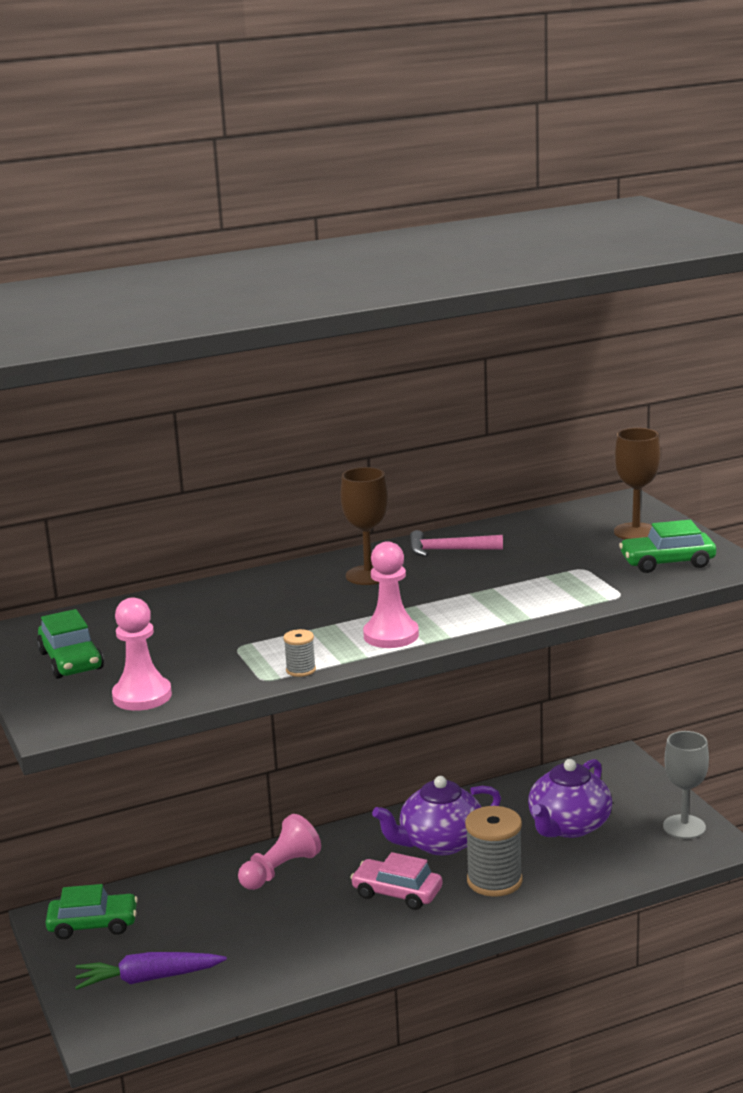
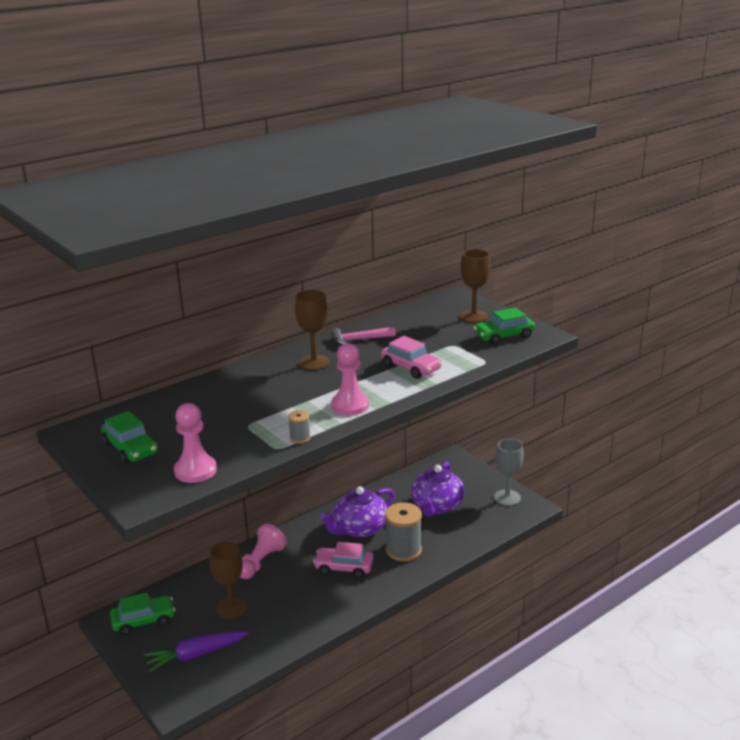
camera: 15 degrees left, 5 degrees up
(217, 925) = (231, 608): none -> brown goblet
(504, 593) = (411, 367): none -> pink car

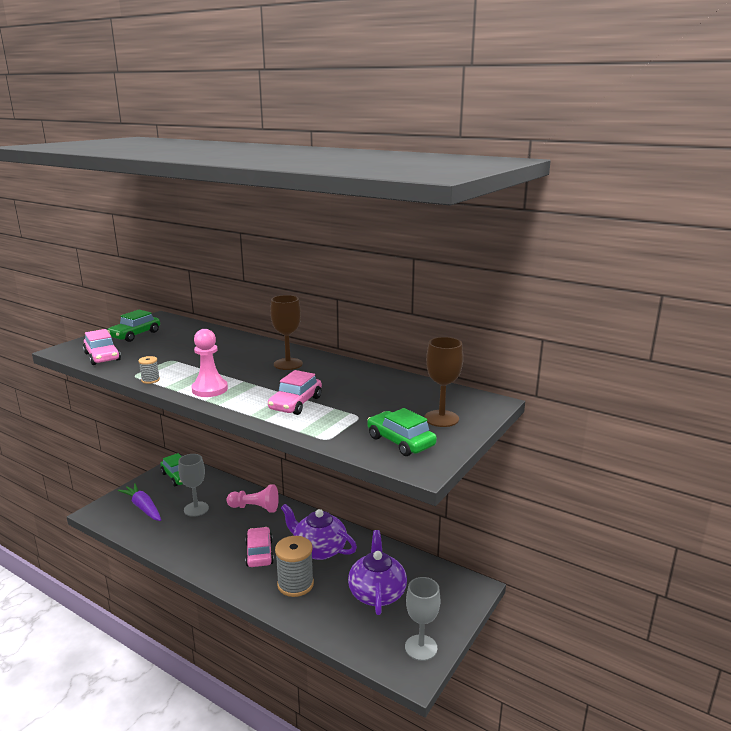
camera: 70 degrees right, 5 degrees down
(195, 470) = (102, 357): pink pawn -> pink car
(231, 608) = (196, 509): brown goblet -> grey goblet
(359, 340) = (345, 374): pink hammer -> none
(437, 506) = (377, 593): purple teapot -> purple teapot turned 90 degrees clockwise

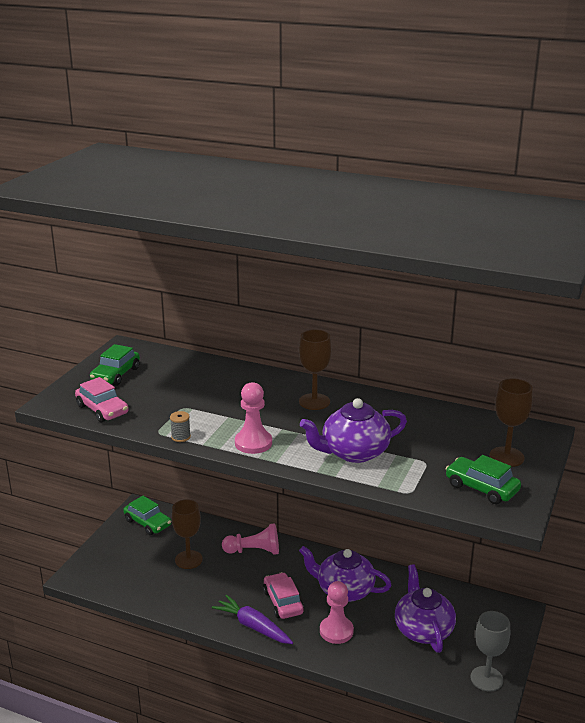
camera: 10 degrees left, 5 degrees up
(143, 507) = (127, 565): purple carrot -> purple carrot (253, 626)
(196, 509) = (188, 560): grey goblet -> brown goblet
(295, 403) = (354, 452): pink car -> purple teapot
(295, 584) = (336, 631): grey spool -> pink pawn

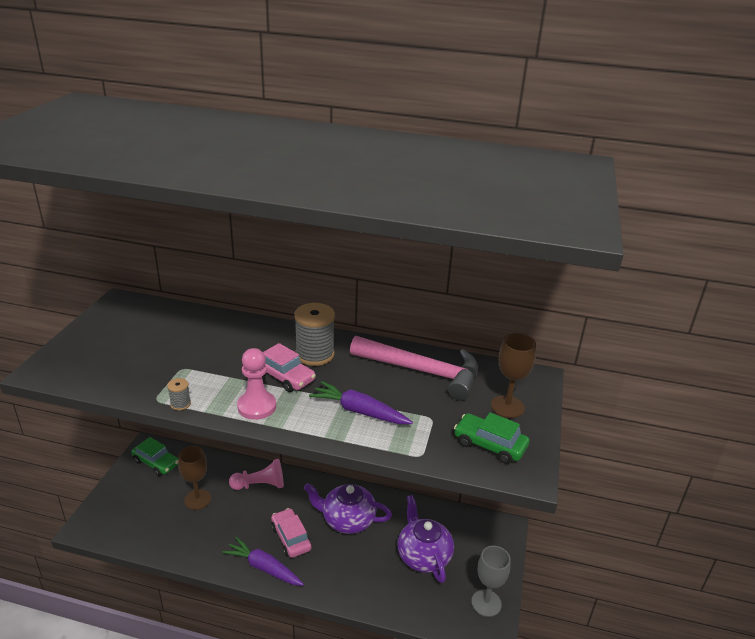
camera: 10 degrees left, 5 degrees up
(102, 410) = (96, 376): pink car -> pink car (285, 377)
(115, 374) = (110, 333): green car -> none
(314, 402) = (315, 354): brown goblet -> grey spool
(336, 631) = (343, 565): pink pawn -> none
(354, 452) = (359, 411): purple teapot -> purple carrot
(423, 422) = (422, 371): none -> pink hammer

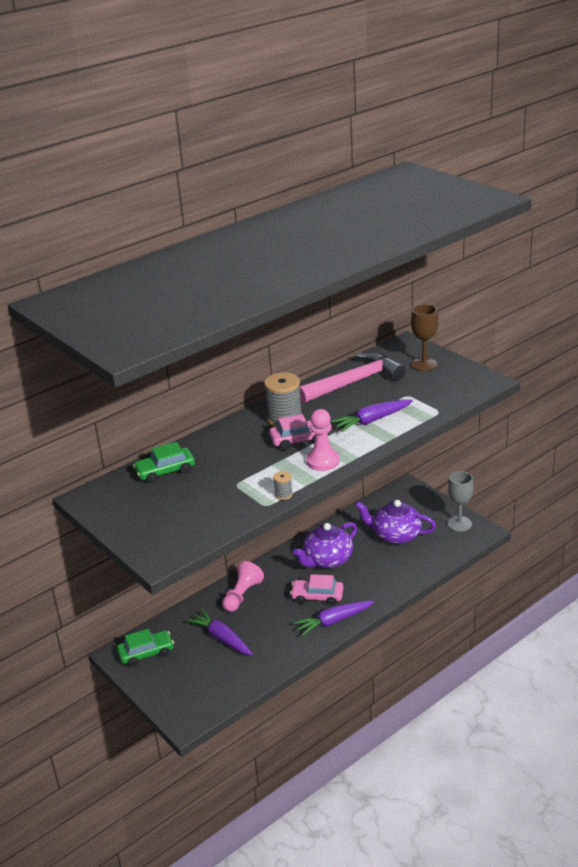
camera: 50 degrees left, 0 degrees up
(197, 499) = (222, 638): brown goblet -> purple carrot
(489, 445) = (453, 384): green car -> green car (165, 471)

